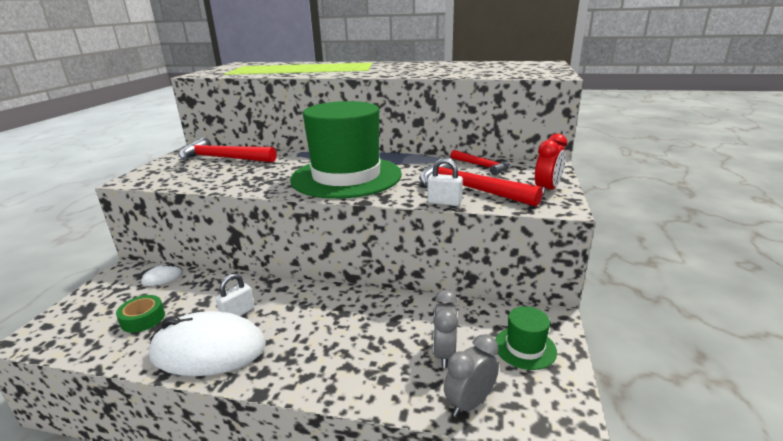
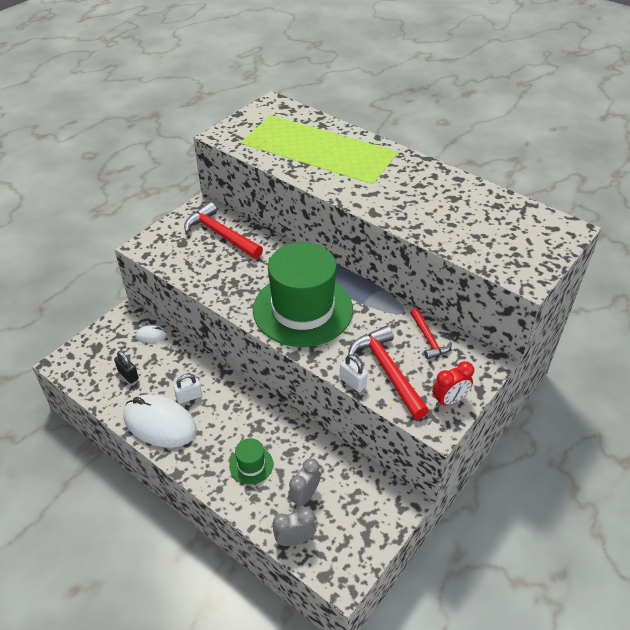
camera: 25 degrees right, 20 degrees up
(143, 319) = (128, 375): green tape -> black padlock
(525, 347) = (362, 517): green hat -> green hat (251, 465)

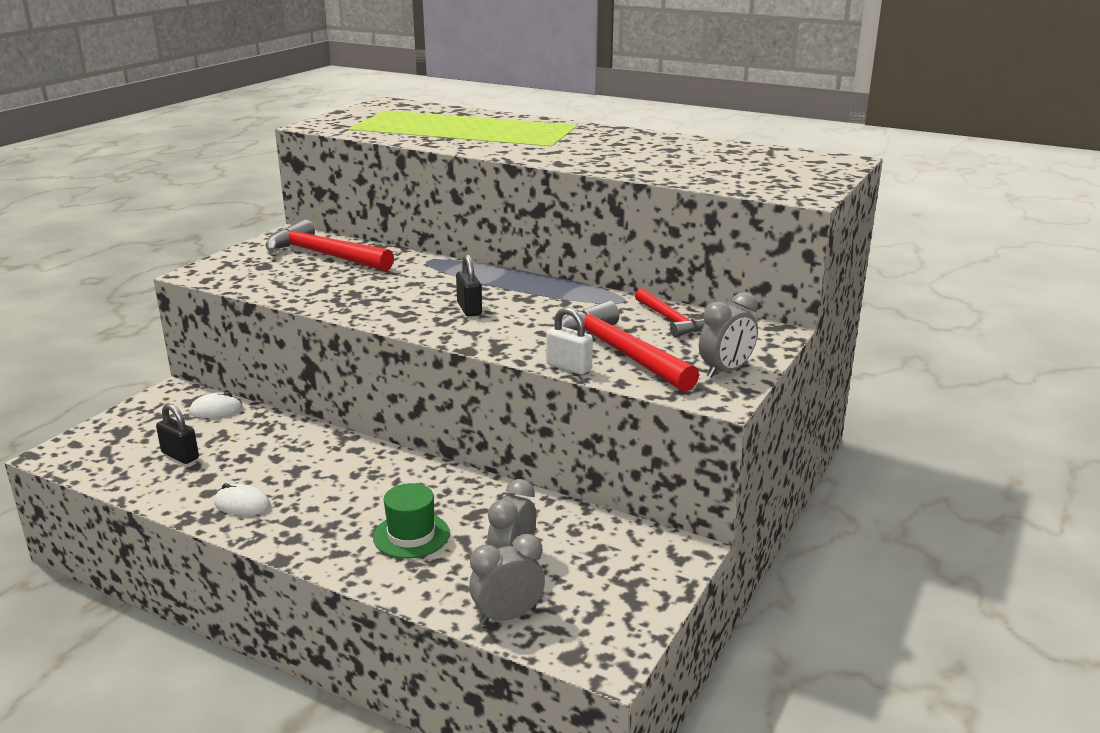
camera: 10 degrees left, 20 degrees down
(160, 424) = (242, 504): white mouse -> white mouse, size x0.43
(189, 397) = (290, 470): white padlock -> none
(302, 309) = (469, 309): green hat -> black padlock
(449, 400) = (725, 371): red clock -> grey clock

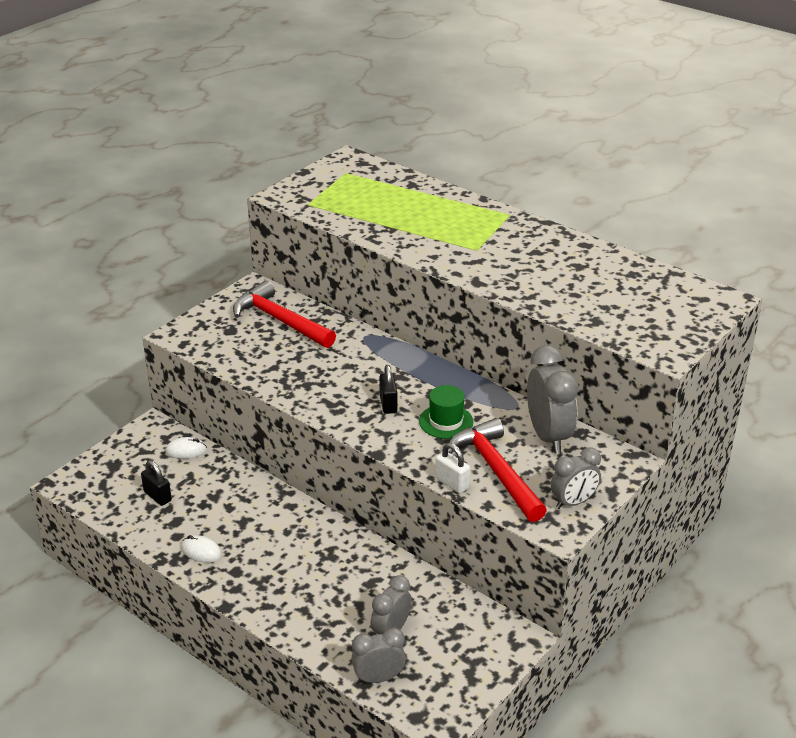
camera: 10 degrees right, 10 degrees up
(411, 535) = (321, 597): green hat -> green hat (446, 421)
(671, 320) = (548, 436): red hammer -> grey clock

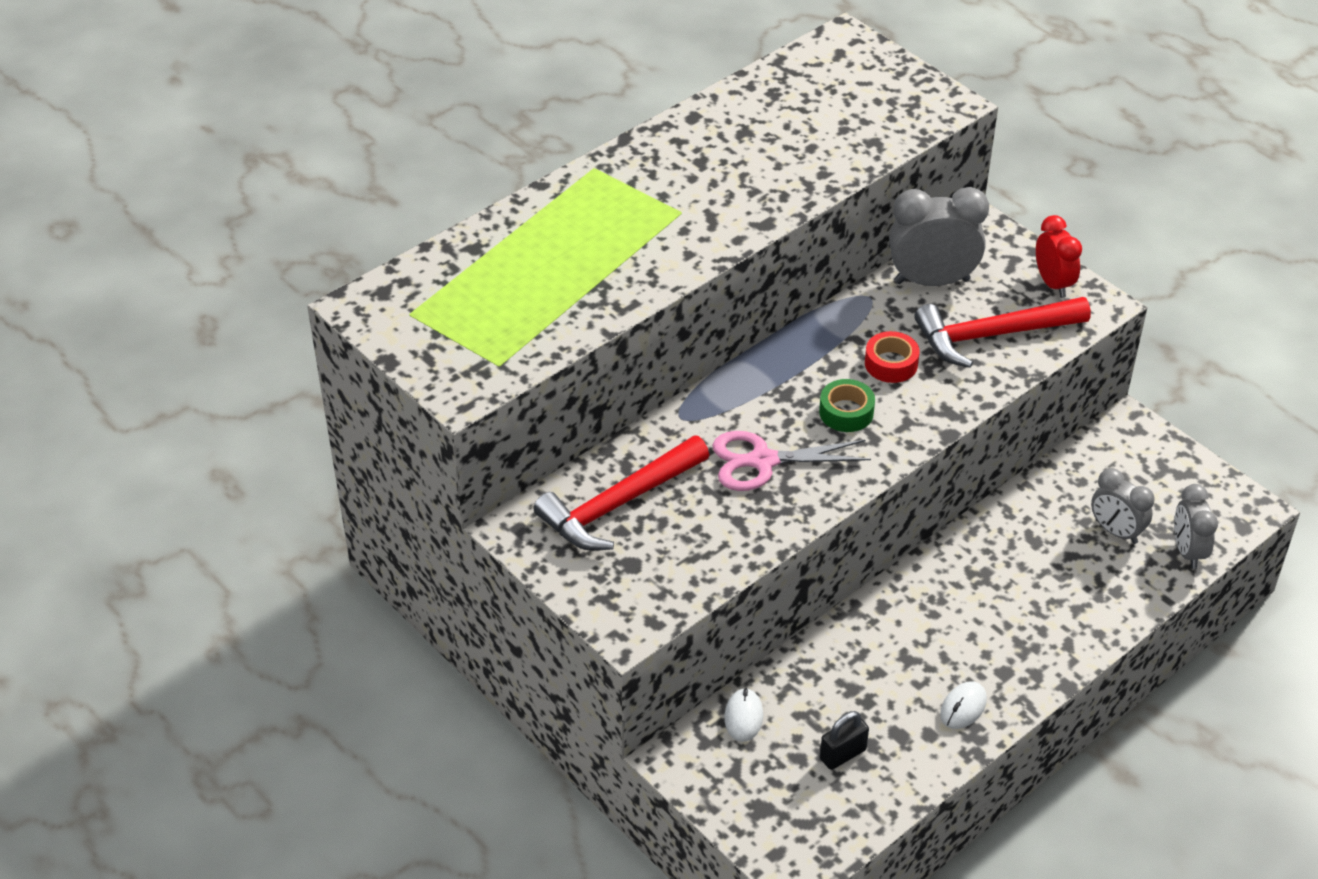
camera: 80 degrees left, 10 degrees up
(331, 372) = (763, 461): none -> pink scissors
(388, 404) = (846, 412): black padlock -> green tape
(446, 421) = (891, 364): green hat -> red tape
(452, 483) = (1012, 376): white padlock -> none
(573, 502) = (1053, 283): grey clock -> red clock

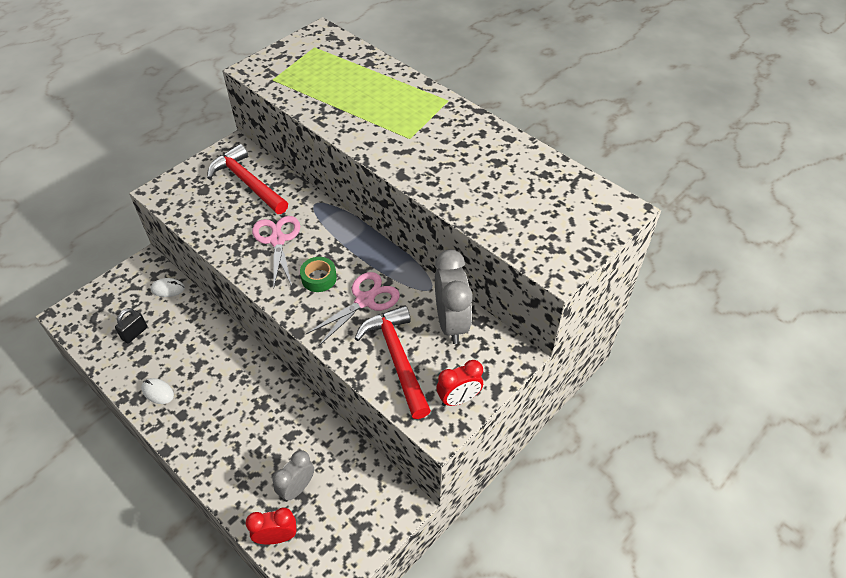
camera: 85 degrees right, 5 degrees up
(842, 754) = (135, 333): black padlock -> black padlock turned 75 degrees clockwise
(891, 364) = (365, 300): red tape -> pink scissors
(1187, 551) = (277, 537): grey clock -> red clock

